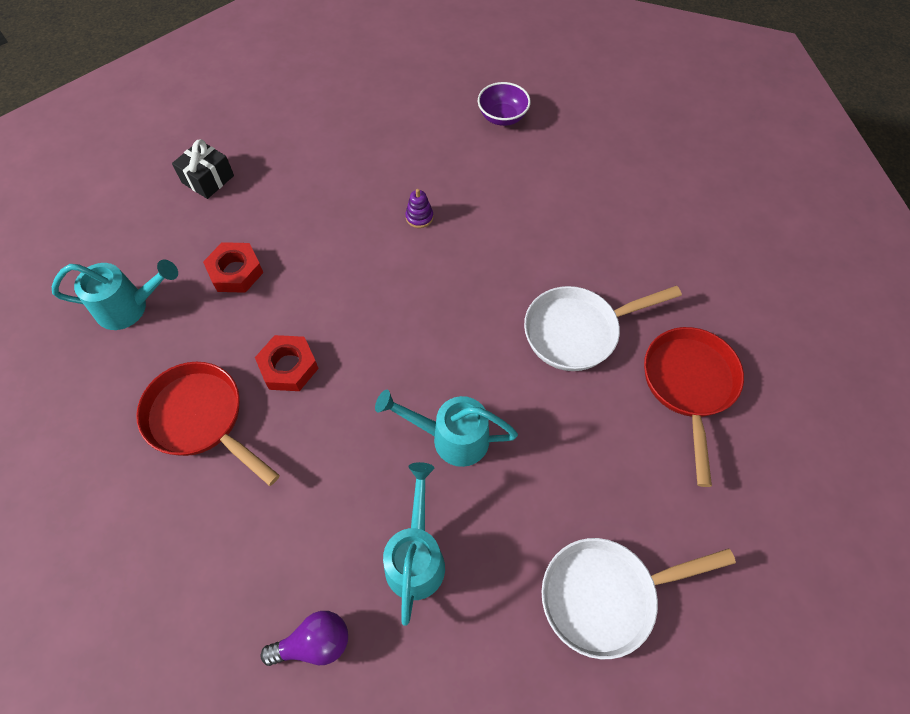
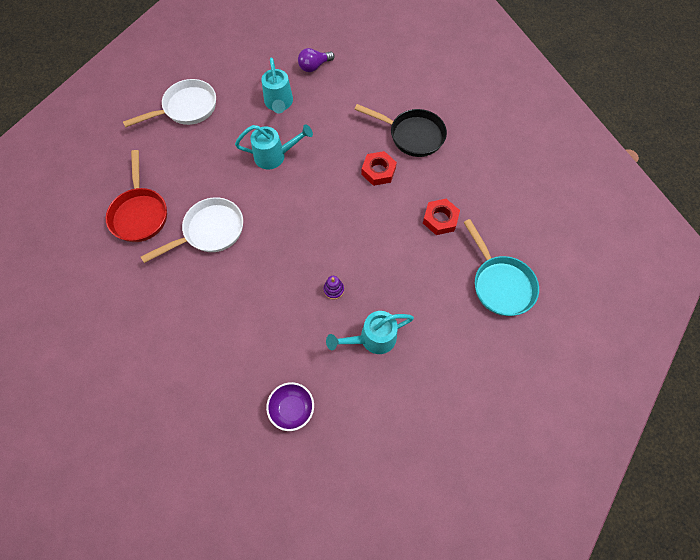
camera: 165 degrees right, 5 degrees up
(129, 307) = (490, 182): turquoise watering can -> turquoise watering can (372, 338)
(200, 419) = (412, 135): red pan -> black pan
(208, 179) = (500, 284): black gift -> turquoise pan

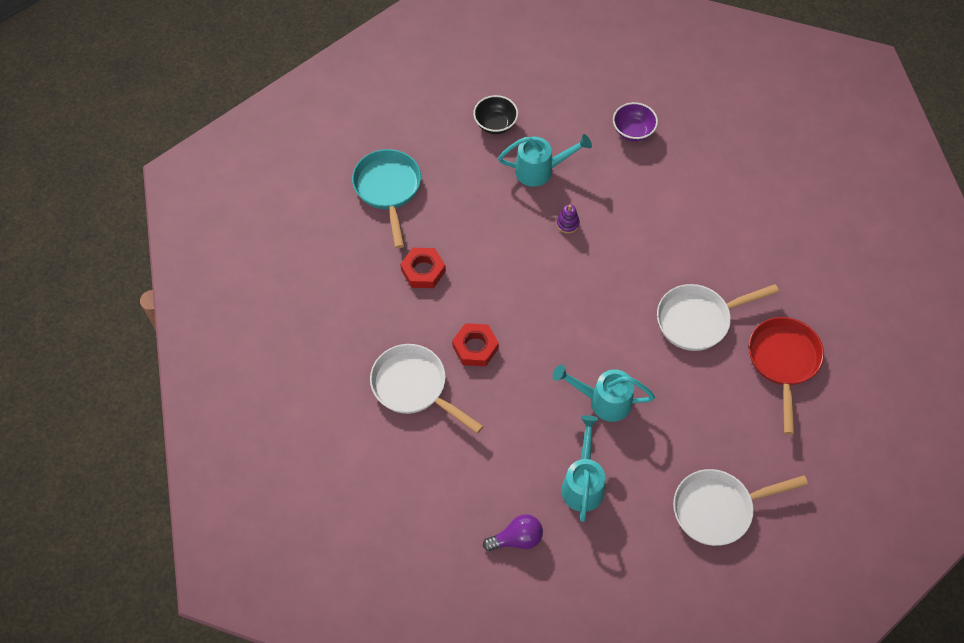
camera: 165 degrees left, 5 degrees down
(412, 135) = (414, 387): black pan -> white pan
(430, 381) = (495, 124): none -> black bowl

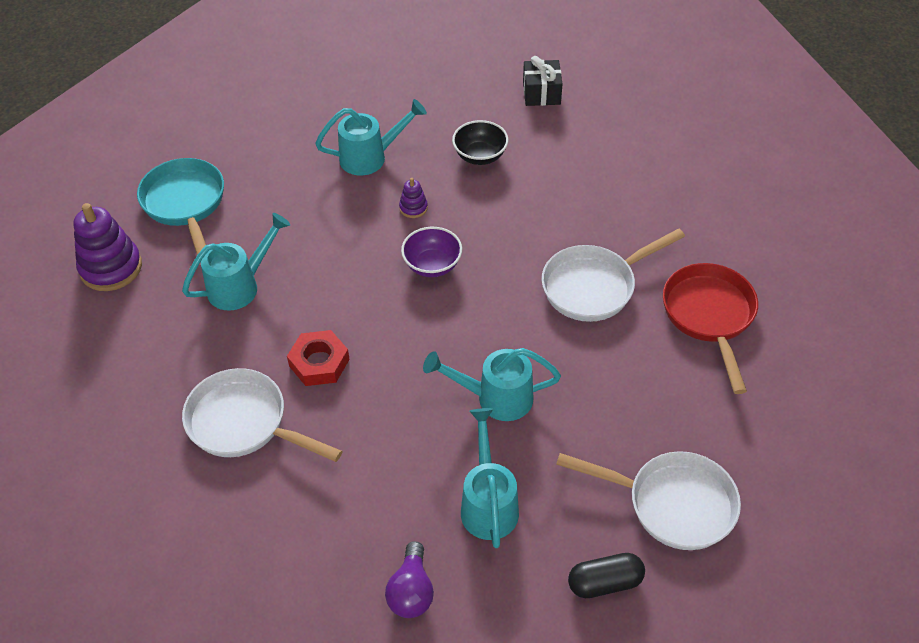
camera: 10 degrees left, 10 degrees down
(326, 237) = (111, 268): none -> purple stacking toy
(423, 271) = (240, 286): red nut -> turquoise watering can
(495, 124) = (309, 118): black bowl -> black bowl (480, 156)
(517, 539) = (411, 591): purple light bulb -> purple light bulb turned 120 degrees clockwise
(633, 131) = (473, 103): purple bowl -> purple bowl (432, 265)
(655, 558) = (605, 582): none -> black capsule
(692, 131) = (541, 93): none -> black gift
(718, 509) = (672, 504): white pan -> white pan turned 135 degrees counterclockwise

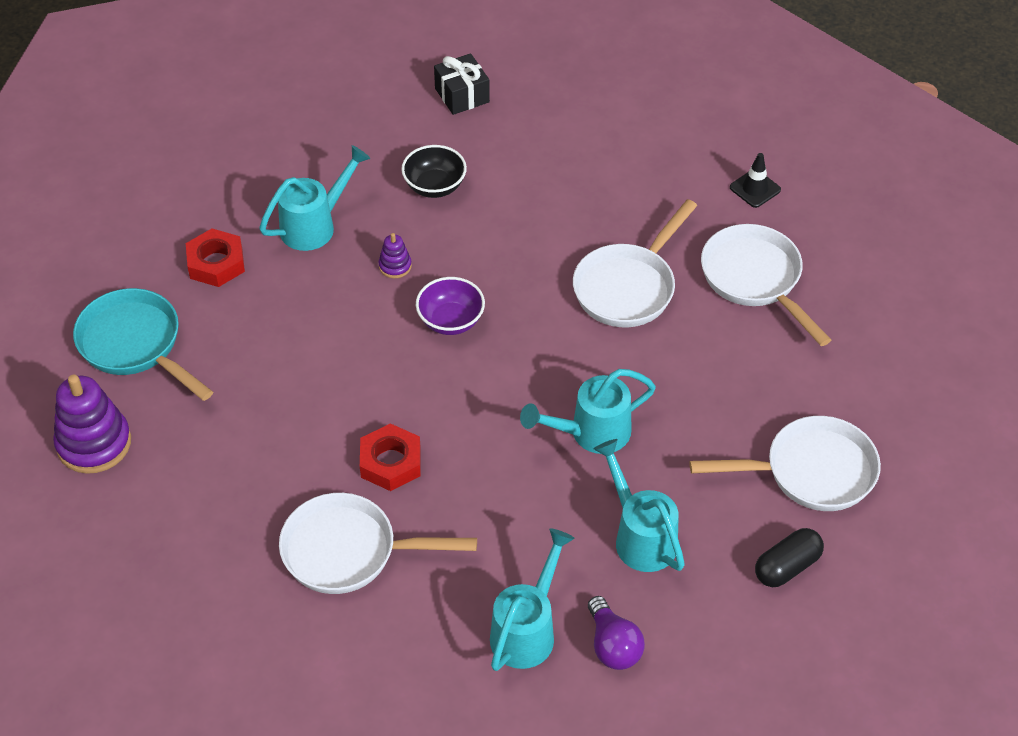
camera: 25 degrees left, 0 degrees up
(240, 286) = (255, 413): turquoise watering can -> turquoise watering can (527, 630)
(280, 163) = (216, 263): none -> red nut
(709, 316) = (755, 279): red pan -> white pan
(749, 240) = (755, 189): none -> black traffic cone

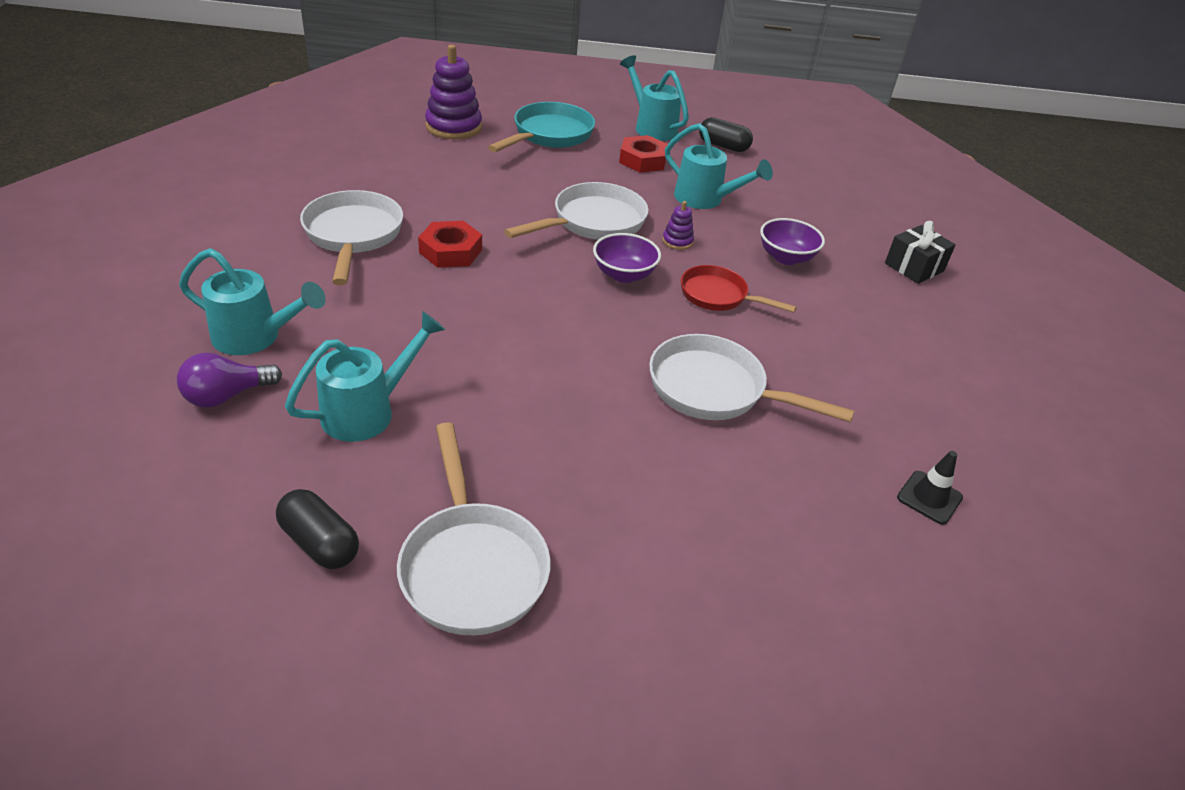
camera: 75 degrees right, 10 degrees down
(194, 181) = (723, 146): none -> black capsule
(434, 186) = (786, 257): black bowl -> purple bowl
(494, 254) = (718, 296): none -> red pan
(591, 433) = (504, 370): turquoise watering can -> turquoise watering can (652, 127)
(755, 279) = (775, 501): white pan -> white pan (593, 222)

